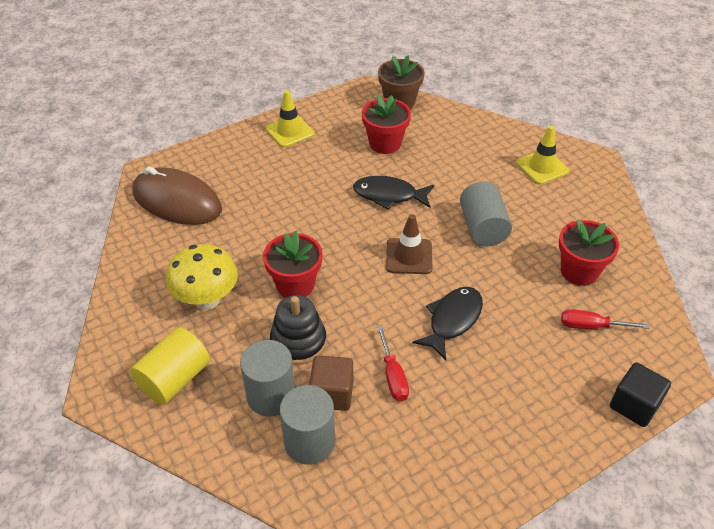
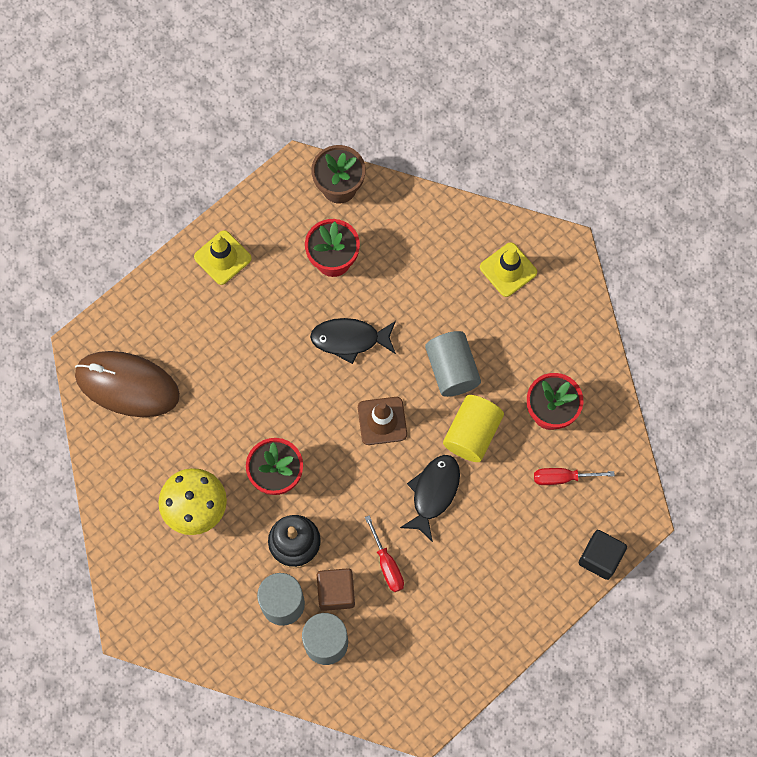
camera: 10 degrees left, 25 degrees up
(174, 379) = (192, 601): yellow cylinder -> yellow cylinder (472, 434)

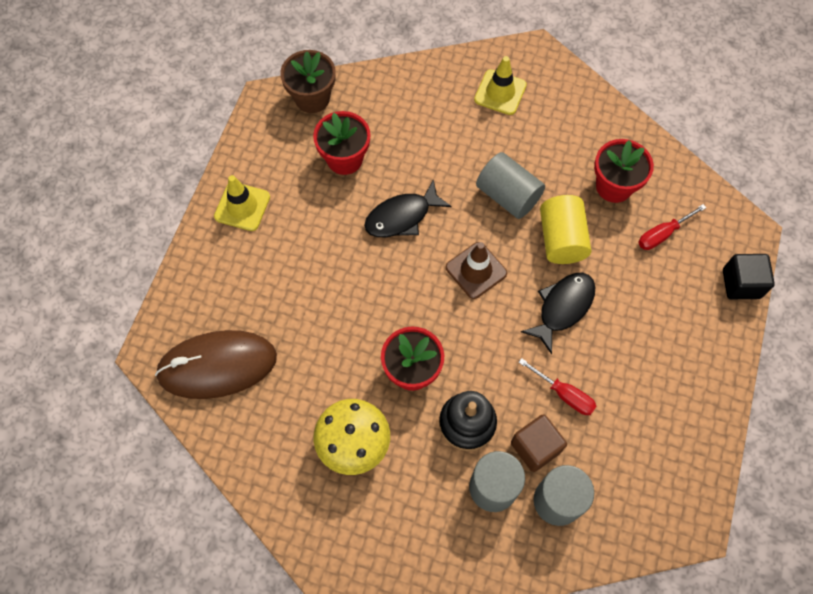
camera: 30 degrees left, 5 degrees down
(433, 493) = (562, 308): black fish -> black fish turned 45 degrees clockwise

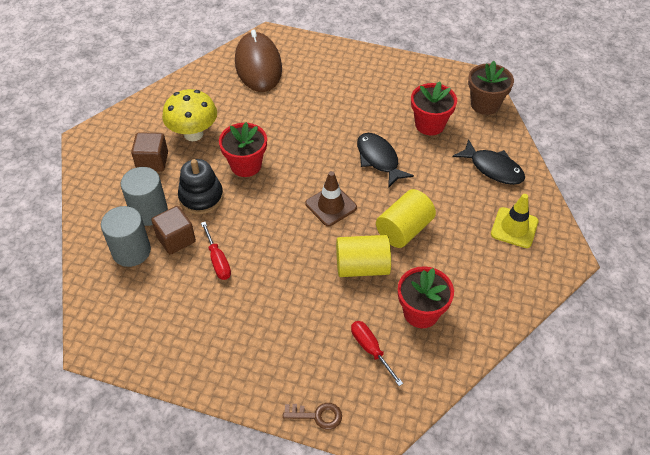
camera: 90 degrees right, 15 degrees down
(242, 206) = (382, 71): yellow traffic cone -> none
(405, 495) = (152, 161): none -> brown cube
(508, 196) = (404, 230): grey cylinder -> yellow cylinder
(562, 308) = (295, 264): black fish -> black fish (493, 168)
(564, 394) = (217, 260): red screwdriver -> red screwdriver turned 60 degrees counterclockwise
(741, 283) = (317, 415): black cube -> brown key

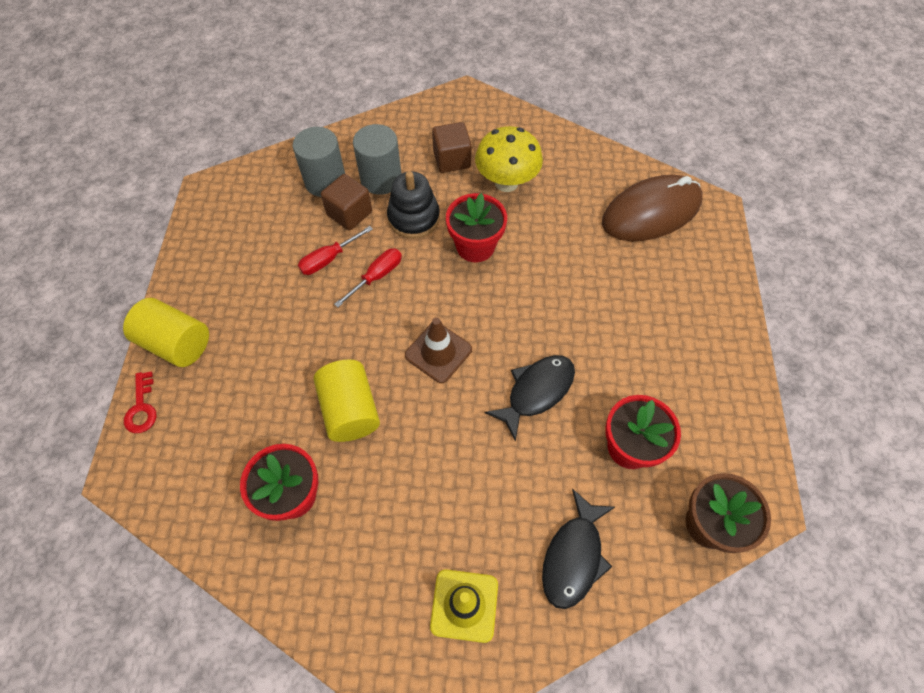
camera: 75 degrees right, 10 degrees up
(317, 415) = (142, 408): brown key -> red key
(371, 350) = (231, 446): red screwdriver -> red screwdriver (376, 277)
(404, 230) = (421, 448): yellow cylinder -> yellow cylinder (176, 343)

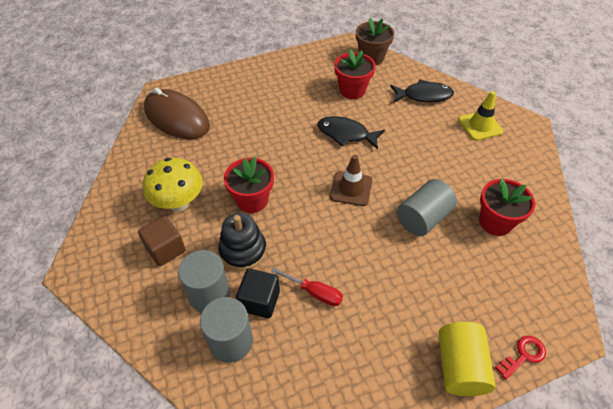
camera: 115 degrees left, 10 degrees down
(349, 213) = (260, 301): brown cube -> black cube
(350, 410) = (423, 218): yellow cylinder -> grey cylinder
(376, 277) = (312, 250): red screwdriver -> none

